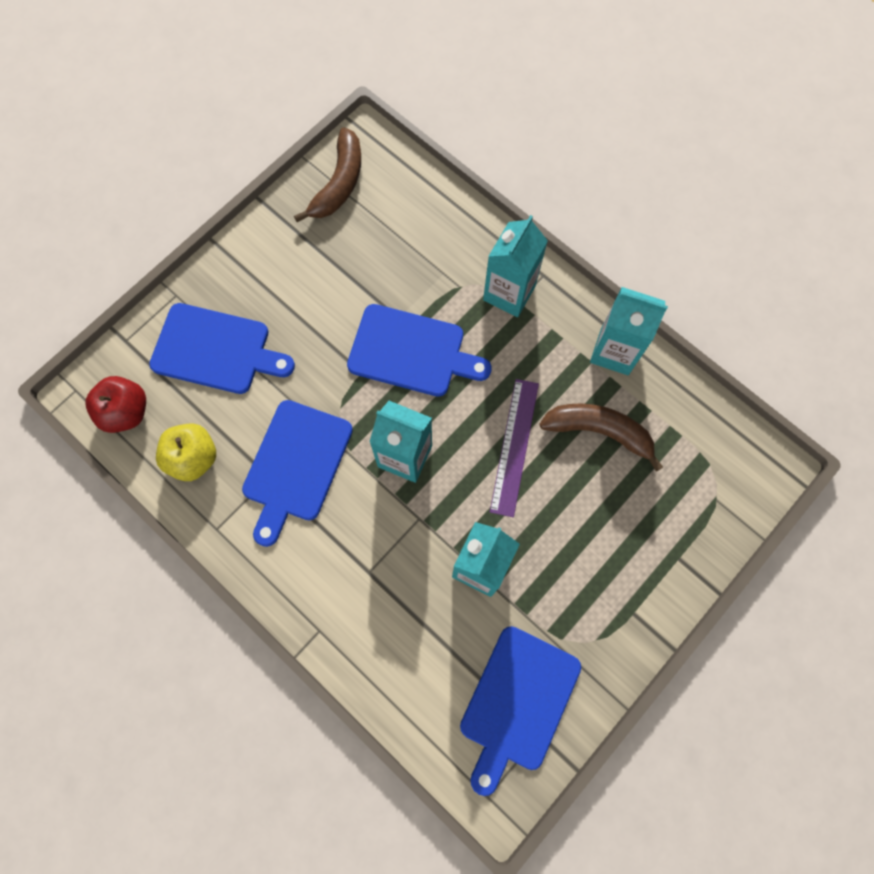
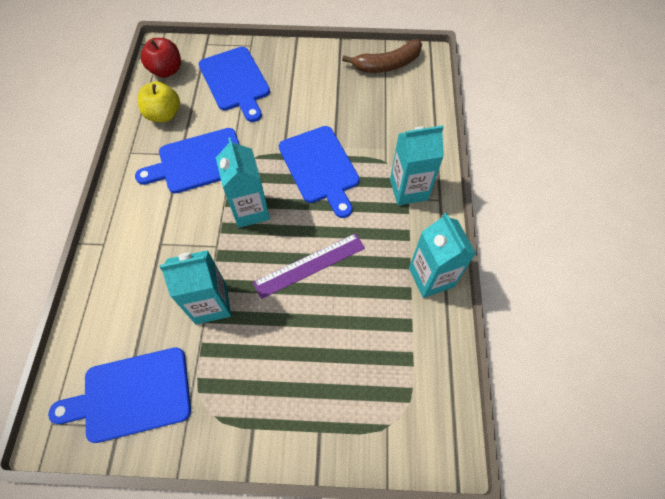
camera: 50 degrees right, 10 degrees down
(599, 431) = (366, 309): brown banana -> none

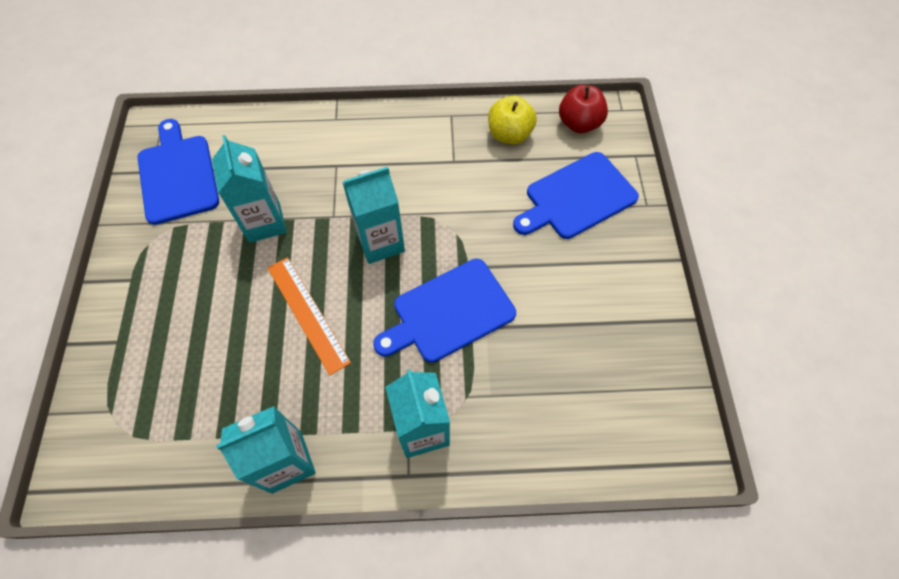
camera: 85 degrees right, 0 degrees up
(198, 162) = (445, 180): blue cutting board -> none
(310, 265) = (307, 314): purple ruler -> orange ruler
(387, 64) = (656, 392): brown banana -> none

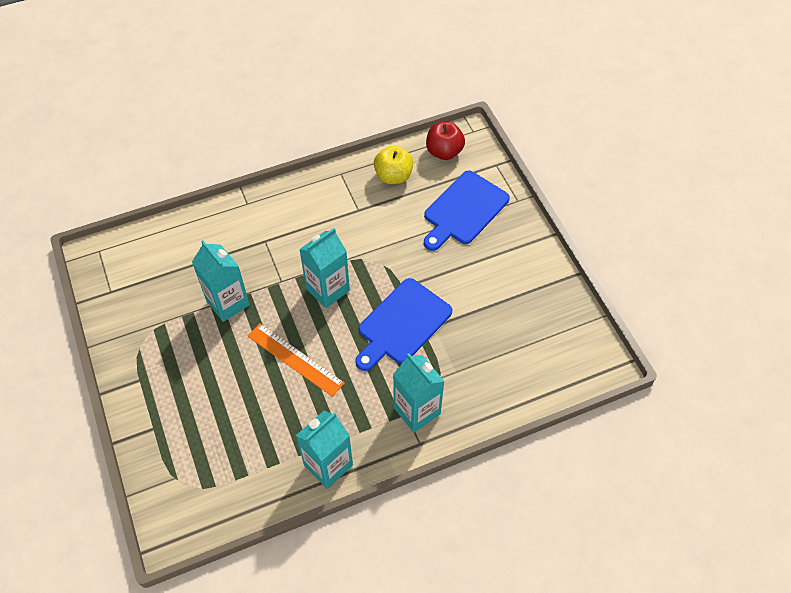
camera: 20 degrees left, 5 degrees down
(178, 175) = (135, 287): blue cutting board -> none

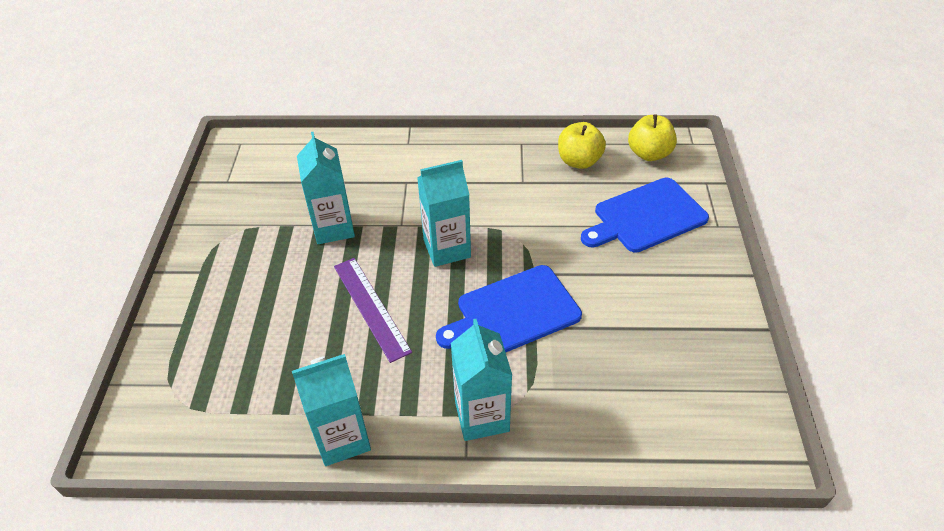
camera: 25 degrees right, 10 degrees down
(295, 359) = (371, 308): orange ruler -> purple ruler
(444, 152) = (649, 154): red apple -> yellow apple

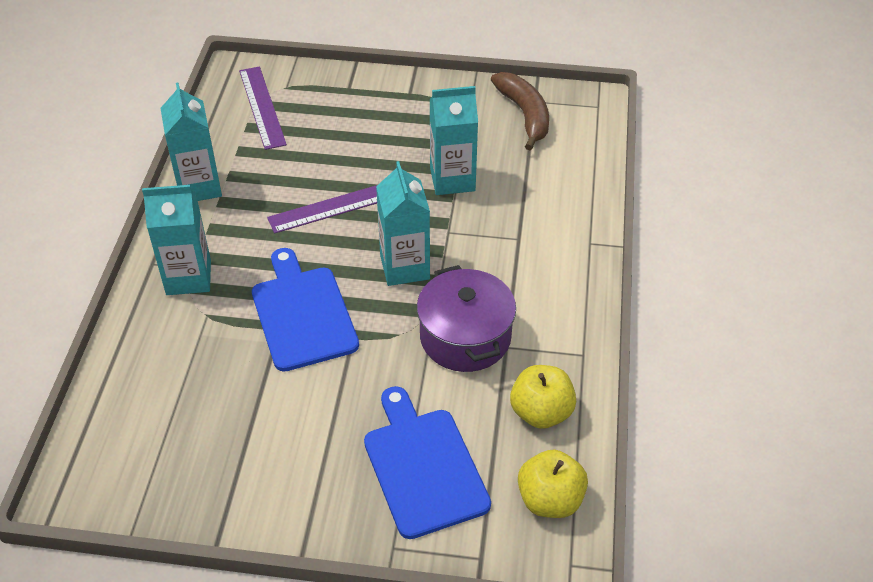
camera: 95 degrees right, 0 degrees up
(203, 402) = (262, 107): none -> purple ruler
(246, 187) = (525, 115): none -> brown banana
(518, 205) = (465, 337): none -> purple pot

